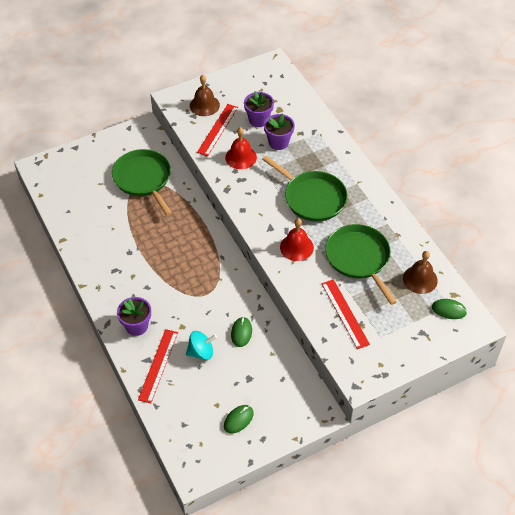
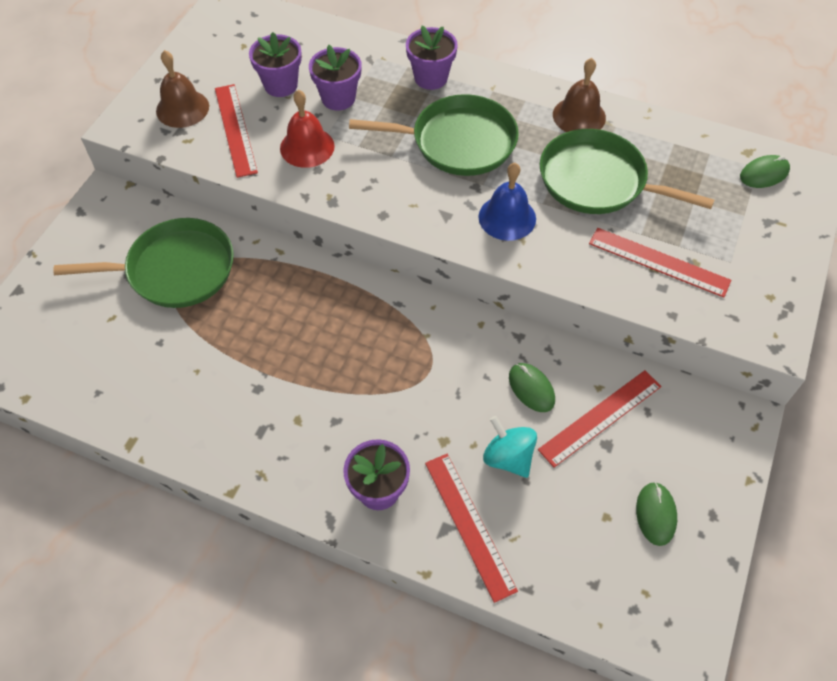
camera: 40 degrees left, 5 degrees up
(143, 179) = (175, 270): green pan -> green pan turned 150 degrees clockwise
(201, 352) = (508, 457): turquoise spinning top -> turquoise spinning top turned 75 degrees counterclockwise
(258, 366) = (600, 418): none -> red ruler
(296, 247) = (507, 217): red bell -> blue bell
(333, 158) = (431, 78): none -> purple flower pot
(420, 279) = (693, 159): brown bell -> brown bell (579, 116)

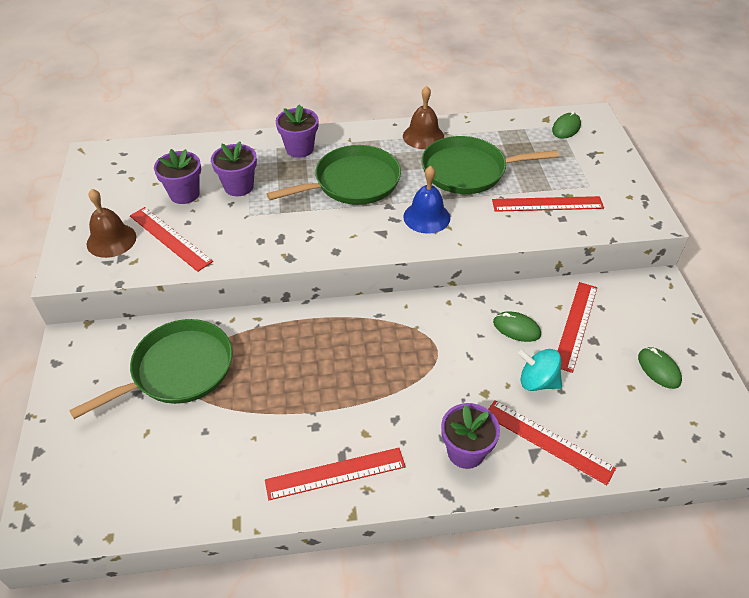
camera: 30 degrees left, 10 degrees down
(243, 444) = (335, 474): none -> red ruler
(307, 147) = (239, 228): red bell -> none

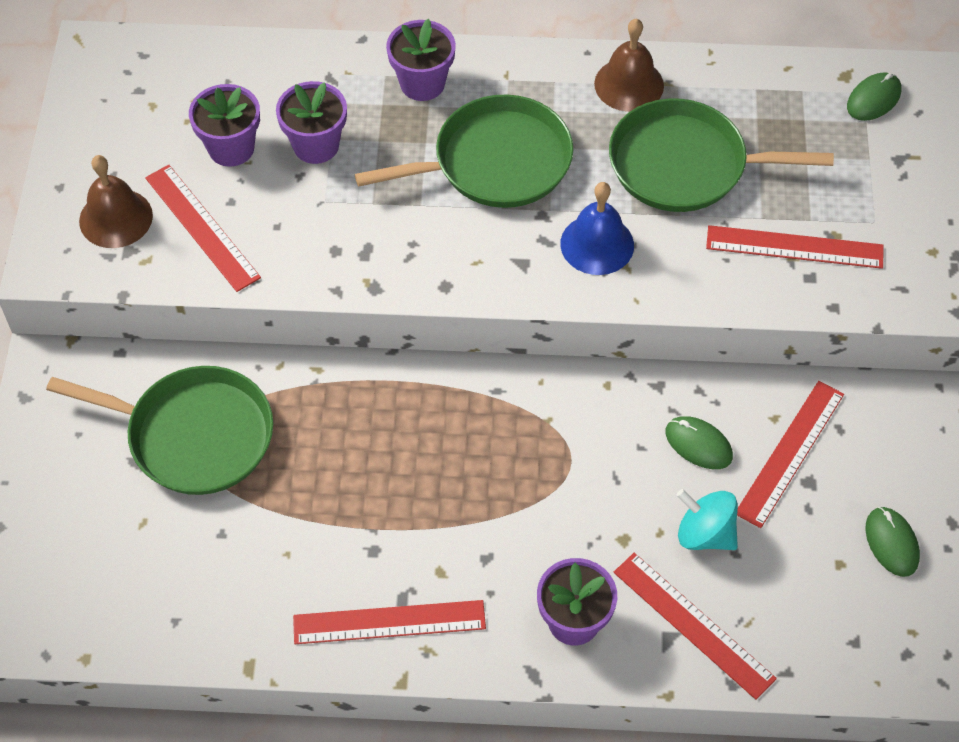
camera: 10 degrees right, 10 degrees up
(178, 370) = (194, 435): green pan -> green pan turned 45 degrees clockwise

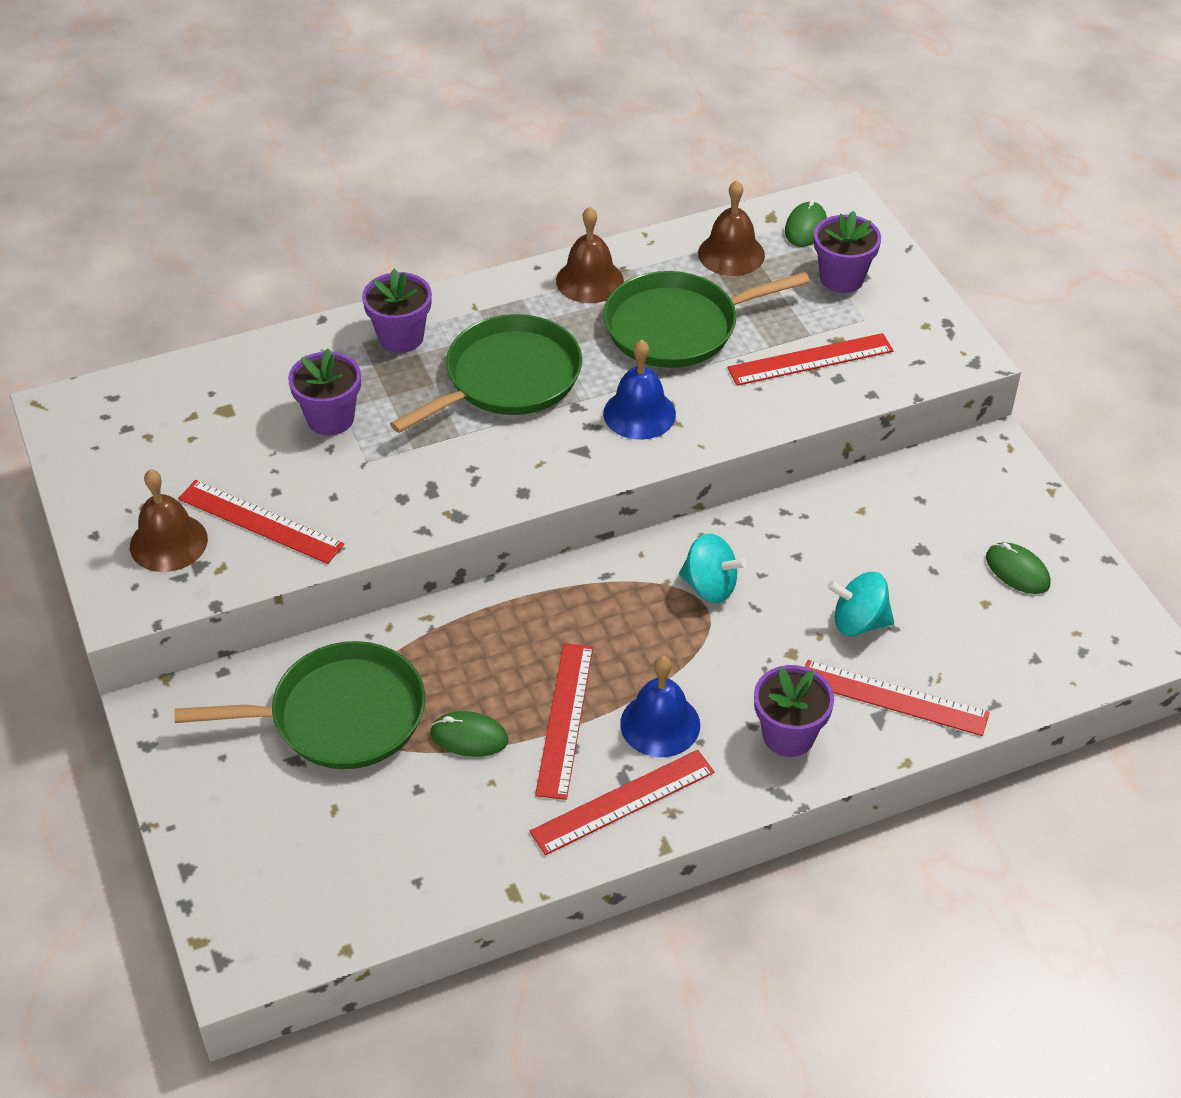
camera: 25 degrees left, 10 degrees down
(231, 148) = (249, 447): purple flower pot -> purple flower pot (842, 278)
(464, 560) = (660, 724): none -> blue bell
(586, 440) = (710, 586): none -> turquoise spinning top
(698, 444) = (810, 554): green mouse -> green mouse (469, 737)
(782, 103) = (731, 254): none -> brown bell
(790, 453) = (891, 533): red ruler -> red ruler (565, 719)

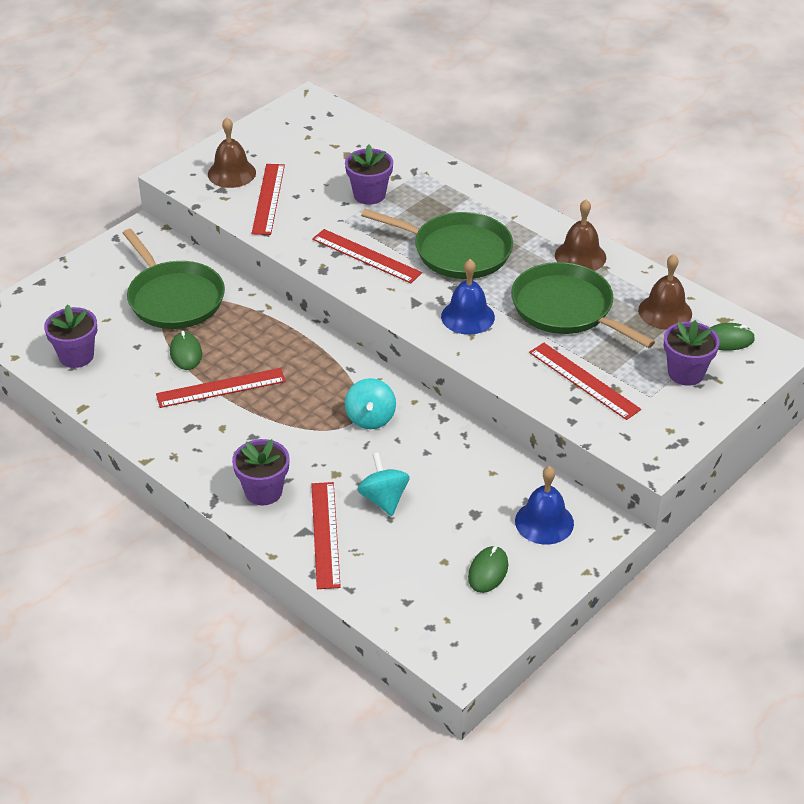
camera: 65 degrees right, 5 degrees down
(401, 337) = (461, 197): purple flower pot -> purple flower pot (76, 356)
(623, 802) = (170, 432): red ruler -> red ruler (366, 256)
(660, 724) = (240, 430): blue bell -> blue bell (544, 522)

